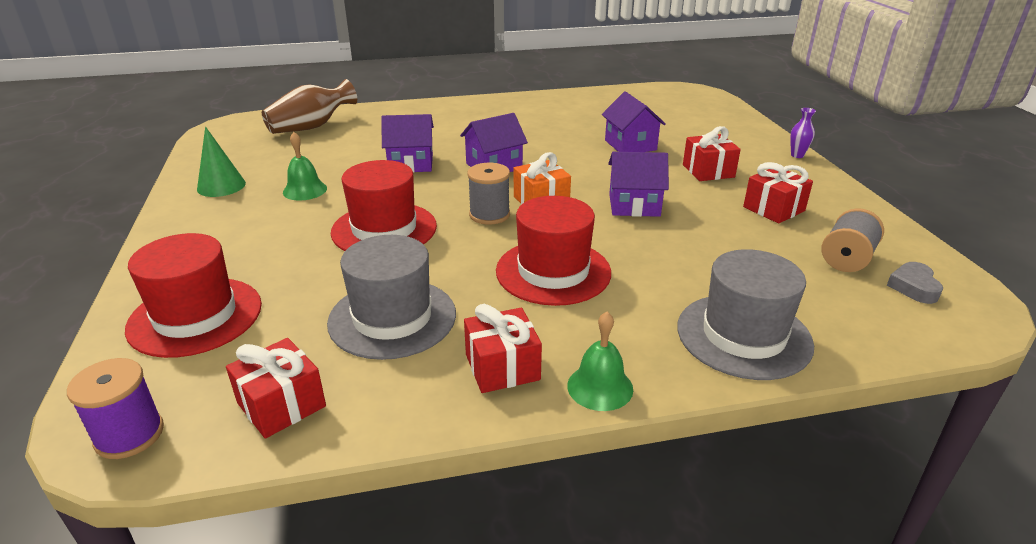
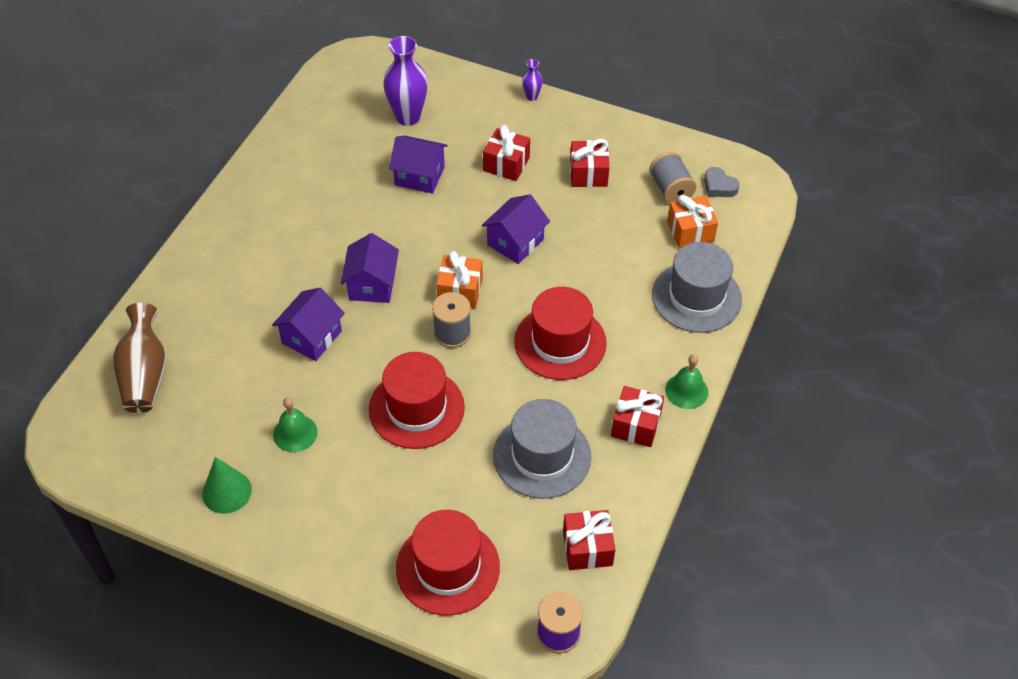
camera: 55 degrees left, 20 degrees up
(677, 122) = (408, 117): none -> purple vase
(820, 293) = (690, 231): none -> orange gift

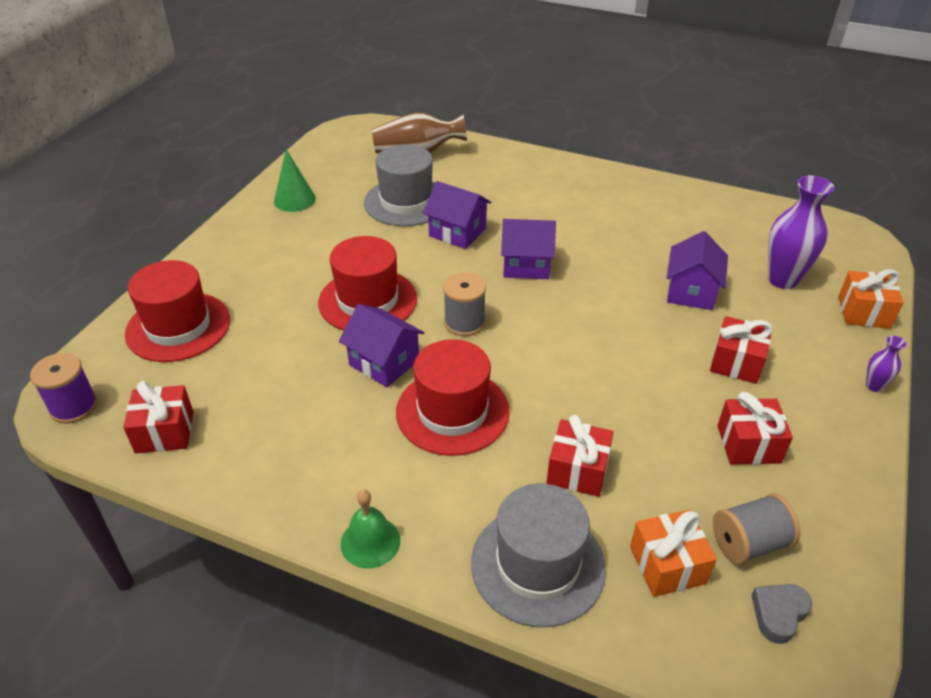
camera: 90 degrees right, 10 degrees down
(295, 433) = (348, 230): green bell -> none
(460, 291) = (525, 327): orange gift -> orange gift (863, 312)
(515, 242) = (606, 371): purple house -> purple house (384, 362)
(542, 456) = (293, 395): grey hat -> grey hat (406, 202)
(636, 425) = (322, 482): red gift -> red gift (577, 470)

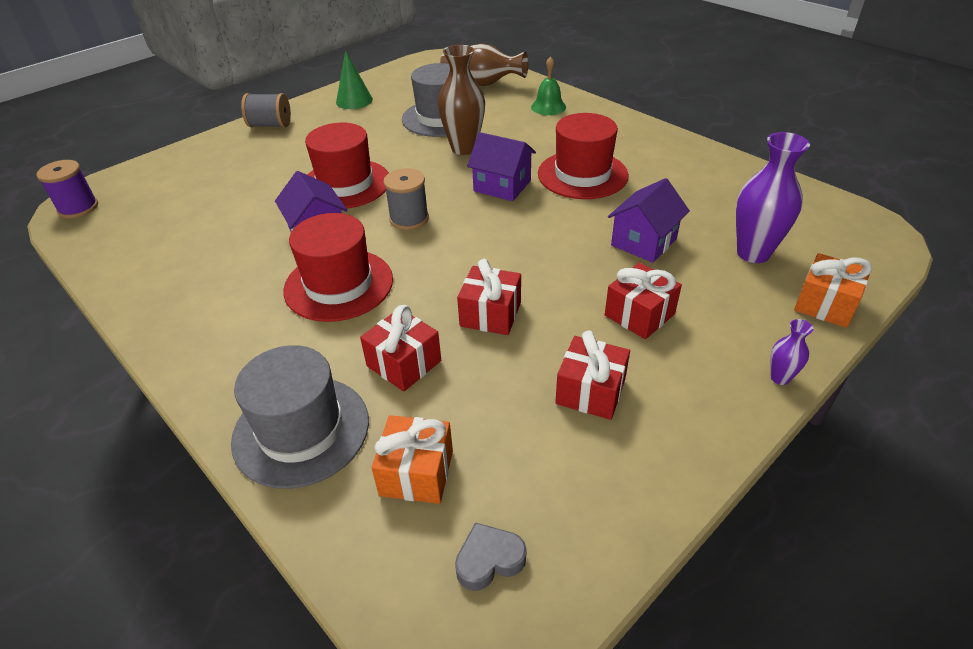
camera: 25 degrees right, 0 degrees up
(164, 432) = (118, 241): red gift -> red gift (490, 314)
(178, 327) = (193, 171): red hat -> red hat (582, 174)
(370, 542) = (186, 365): green bell -> green bell (548, 107)
(457, 232) = (464, 148): purple house -> brown vase
(749, 543) = (514, 482): grey spool -> grey spool (270, 125)

